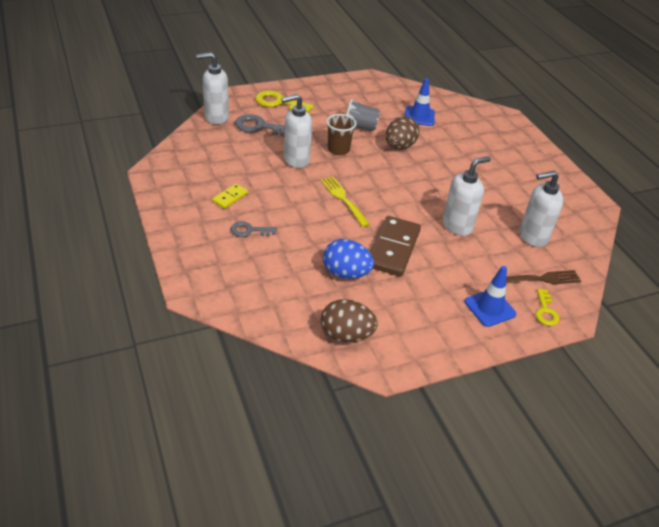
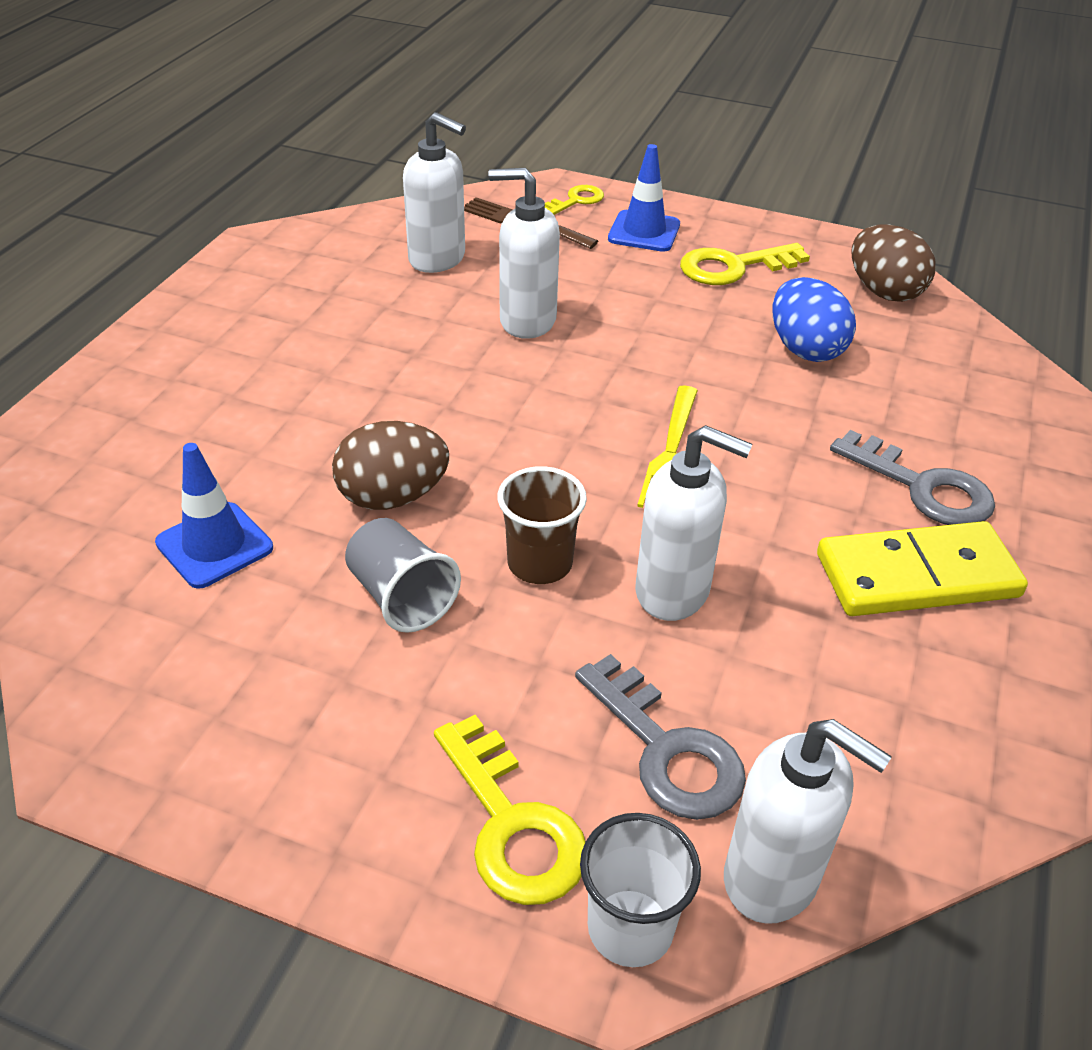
camera: 135 degrees left, 0 degrees up
(230, 197) = (917, 576): yellow domino -> yellow domino, size x2.05
(238, 99) = (630, 928): none -> white cup
(249, 230) = (923, 487): grey key -> grey key, size x1.64
(393, 248) = (683, 343): brown domino -> none
(426, 308) = (733, 267): none -> yellow key

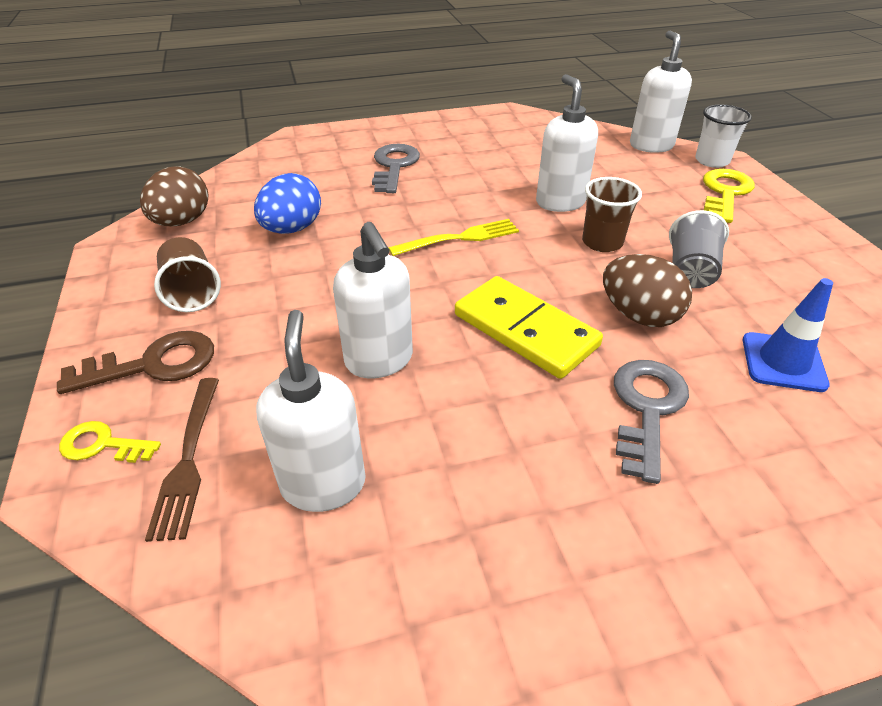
camera: 125 degrees left, 0 degrees up
(644, 232) = (154, 364): blue traffic cone -> brown key
(667, 750) = (640, 176): grey key -> grey key (646, 408)
(733, 267) = (192, 292): yellow key -> brown cup
(917, 576) = (462, 155): yellow domino -> yellow domino (525, 330)

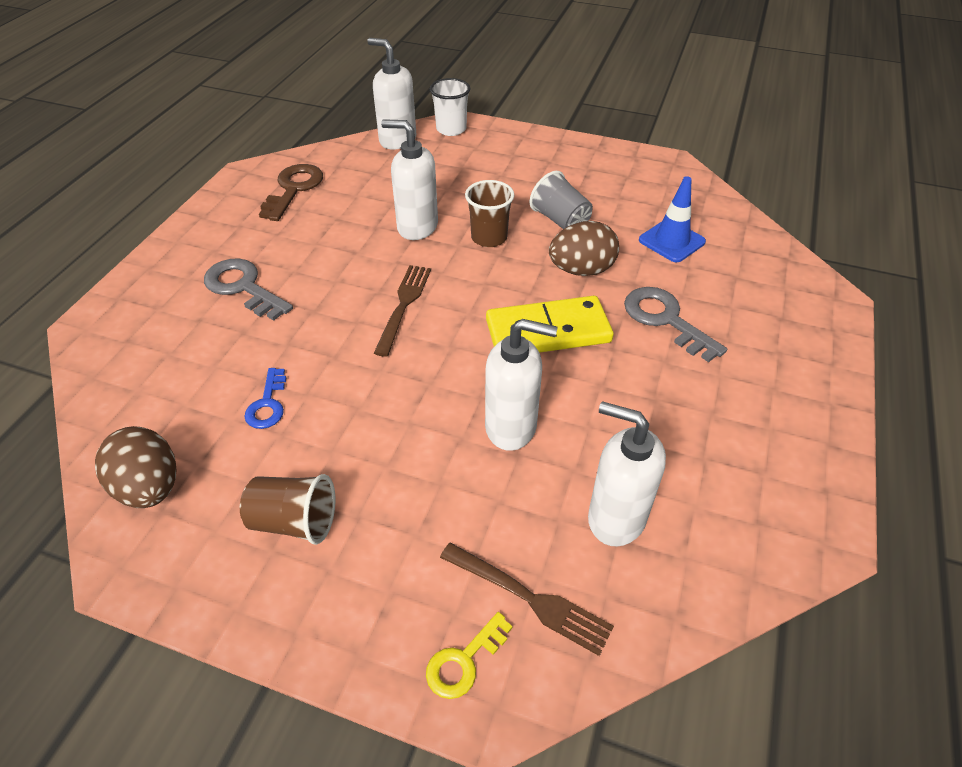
camera: 55 degrees left, 5 degrees up
(154, 364) = (382, 588): brown key -> brown key (294, 189)
(292, 229) = (268, 404): blue egg -> blue key
(459, 238) = (403, 305): yellow fork -> brown fork
(725, 193) = (494, 150): yellow key -> none

